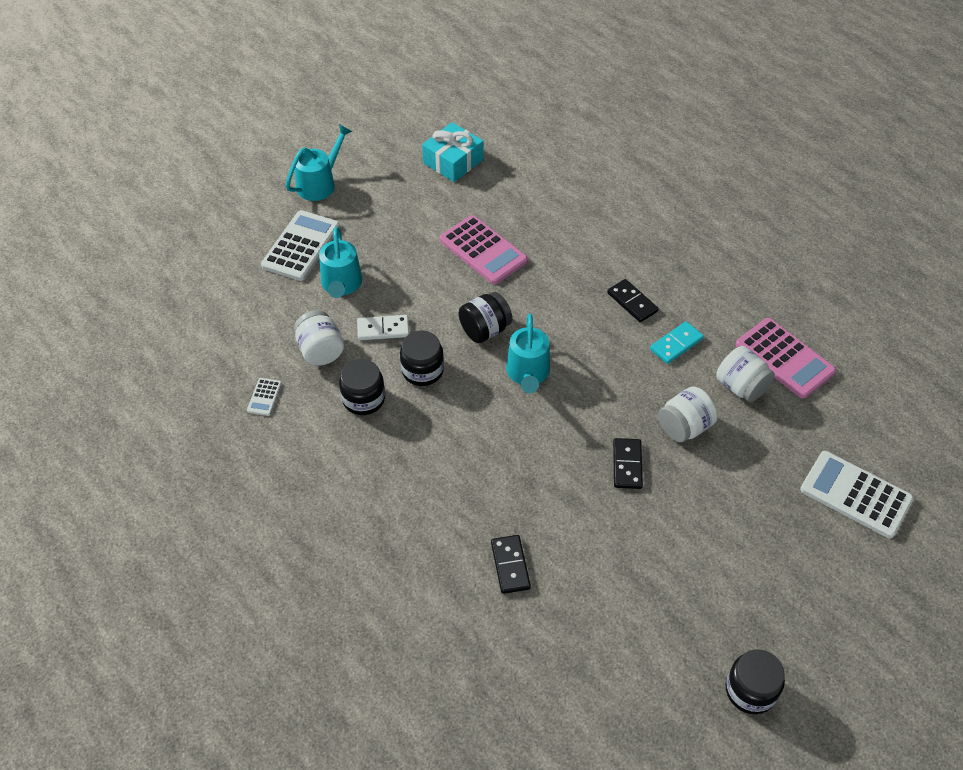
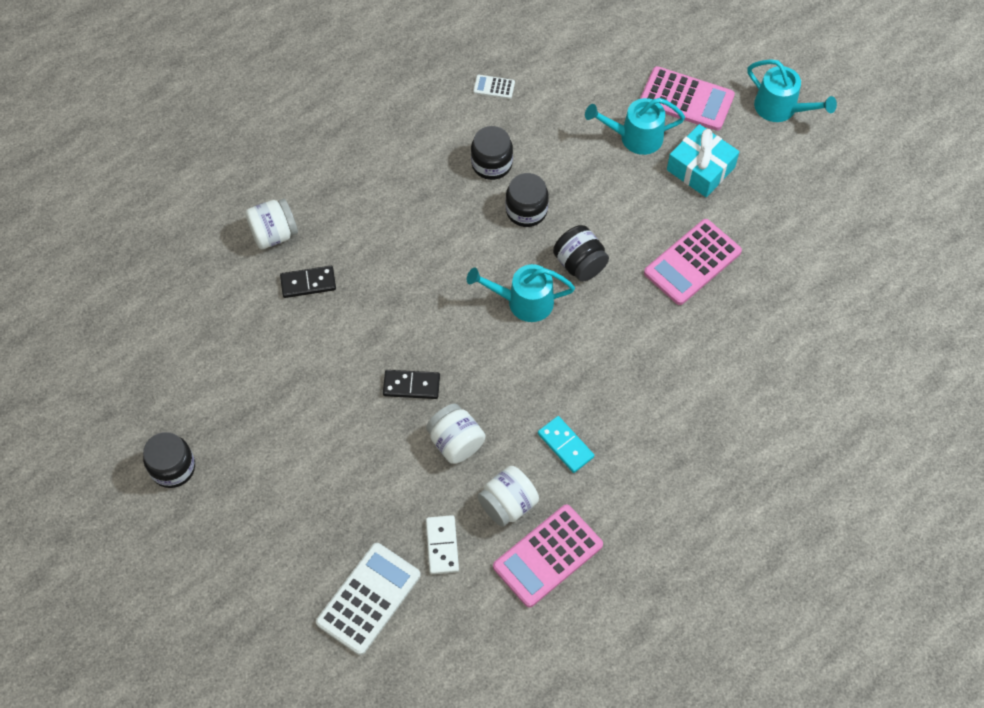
camera: 90 degrees right, 10 degrees up
(301, 246) = (686, 99): white calculator -> pink calculator
(321, 351) = (549, 126): white jar -> white jar (274, 234)
(383, 329) = (577, 175): white domino -> white domino (442, 545)
(453, 161) = (832, 232): turquoise gift -> turquoise gift (700, 168)
(632, 302) = (624, 406): black domino -> none

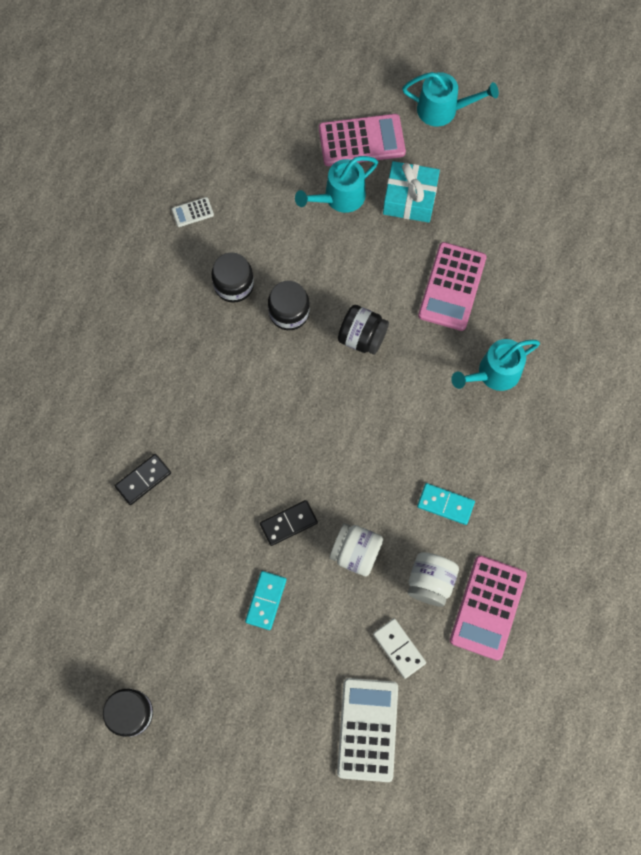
camera: 30 degrees left, 10 degrees up
(274, 234) = (85, 451): white jar -> none
(349, 439) = (266, 600): none -> turquoise domino
(523, 302) = (336, 397): turquoise watering can -> turquoise watering can (493, 374)

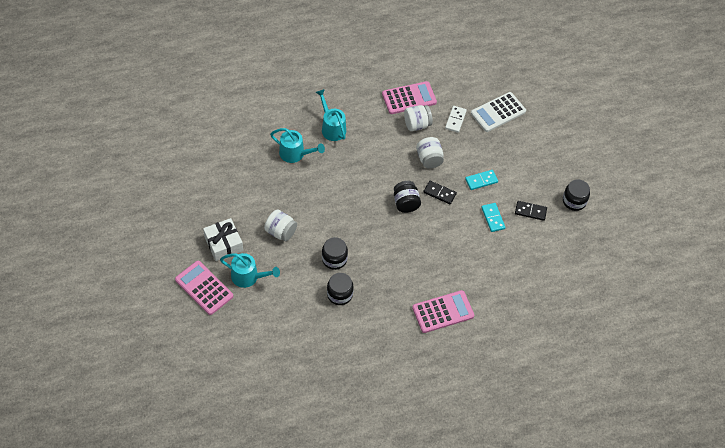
camera: 130 degrees left, 15 degrees down
(143, 480) = (473, 266): black domino -> black domino (530, 211)
(192, 212) = (313, 343): white calculator -> none
(362, 337) = (321, 219): black jar -> black jar (405, 203)
(378, 275) = (281, 232): none -> white jar
(410, 198) = (223, 244): turquoise gift -> white gift
(443, 110) = (154, 260): turquoise watering can -> turquoise watering can (332, 127)
(445, 504) = (376, 138): turquoise domino -> turquoise domino (493, 218)
(452, 287) = (261, 196): pink calculator -> pink calculator (443, 312)

